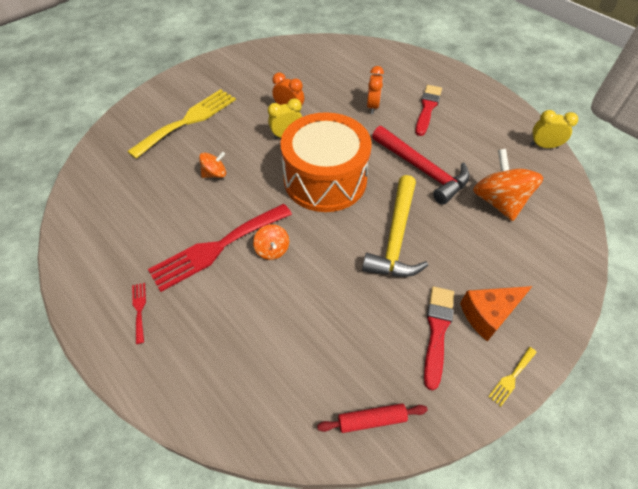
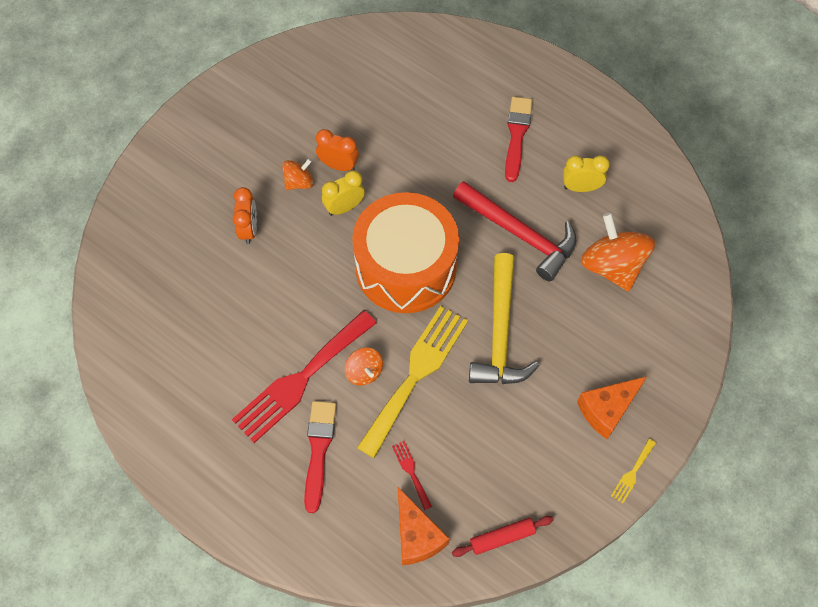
camera: 10 degrees left, 10 degrees up
(139, 309) = (238, 466): red fork -> red fork (411, 472)
(188, 121) = (211, 202): yellow fork -> yellow fork (416, 374)
(215, 174) = (270, 280): orange spinning top -> orange spinning top (299, 182)
(286, 402) = (416, 535): none -> orange cheese
(373, 106) = (446, 143): orange clock -> orange clock (249, 229)
(437, 331) = (556, 437): red brush -> red brush (318, 450)
(543, 146) = (663, 175): yellow clock -> yellow clock (580, 187)

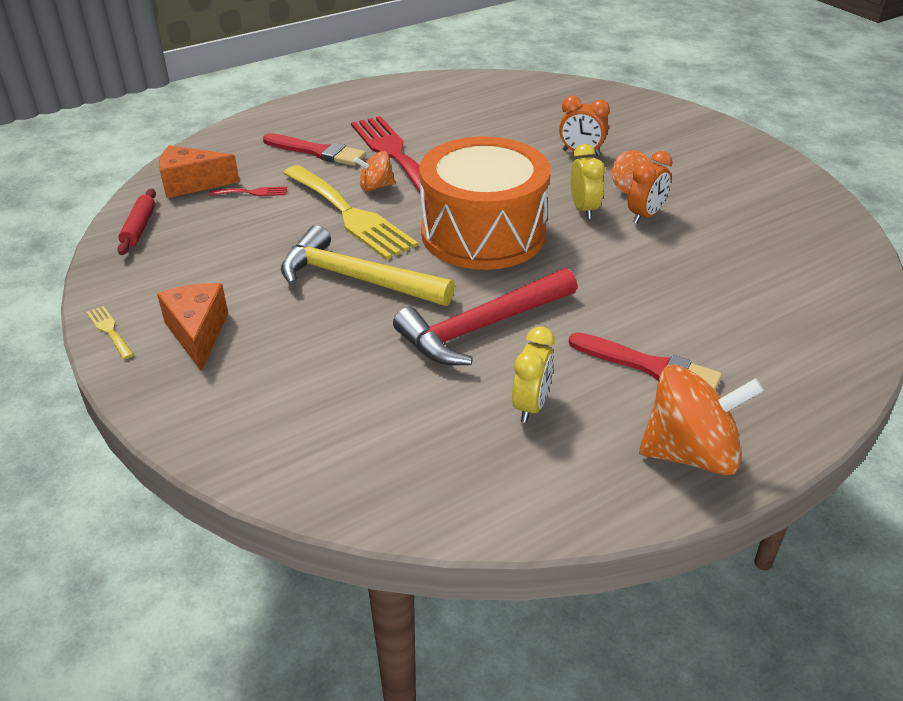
camera: 110 degrees right, 25 degrees down
(612, 266) = (385, 398): orange spinning top -> orange spinning top (690, 453)

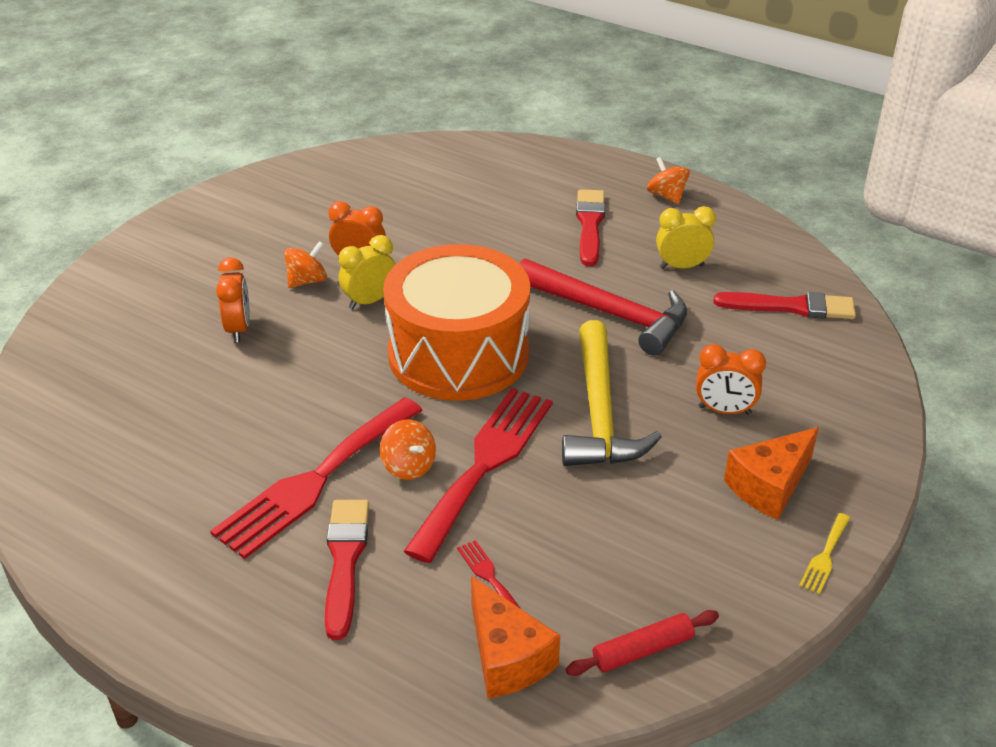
camera: 115 degrees left, 0 degrees up
(299, 345) = (724, 410): none -> orange clock
(350, 214) = (485, 464): yellow fork -> red fork
(404, 460) = (791, 307): none -> red brush
(690, 453) = (666, 196): orange spinning top -> orange spinning top, size x0.53

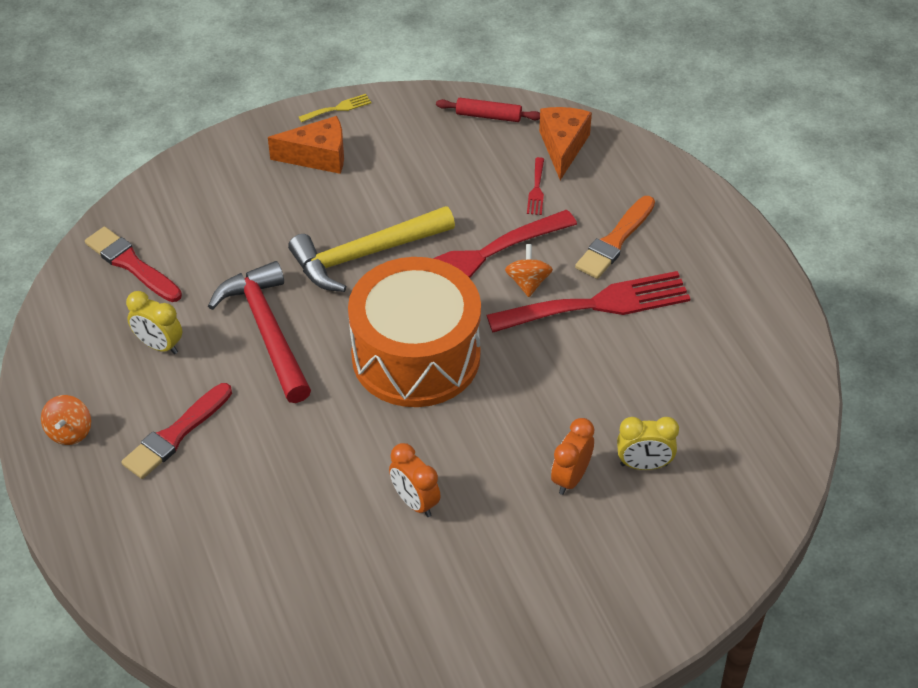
camera: 145 degrees left, 10 degrees up
(307, 281) = (476, 505): orange spinning top -> none
(345, 561) = (615, 241): red brush -> orange brush
(369, 301) = (441, 449): yellow clock -> yellow clock (644, 465)
(600, 413) = (365, 255): yellow hammer -> yellow hammer turned 150 degrees counterclockwise
(724, 410) = (283, 214): orange clock -> none

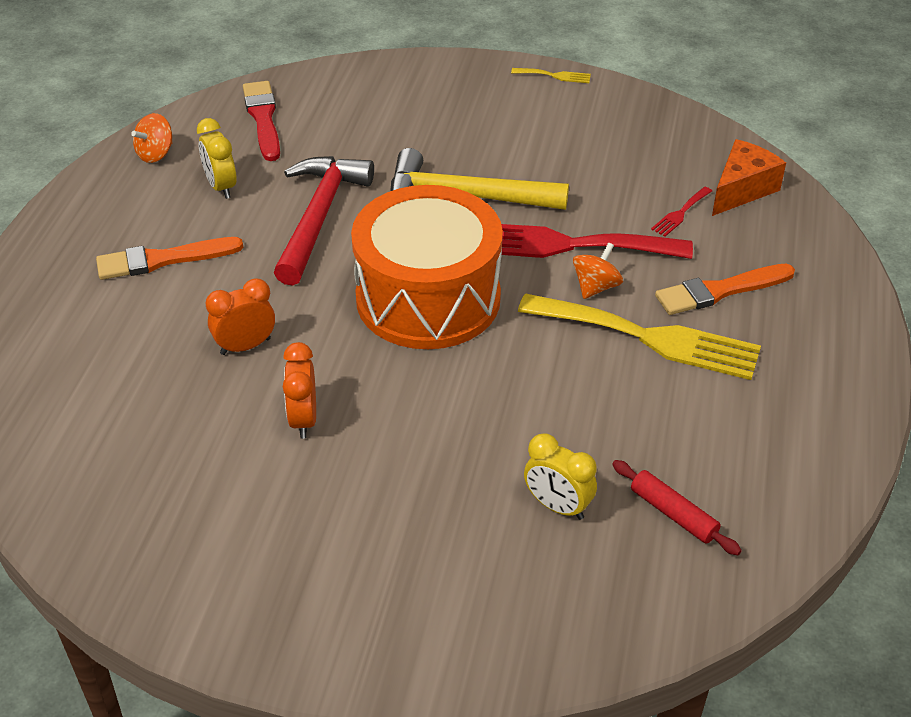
camera: 35 degrees right, 5 degrees down
(69, 432) = (86, 217): orange spinning top -> orange spinning top (155, 154)
(176, 434) = (163, 260): red brush -> orange brush
(318, 156) = (500, 104): orange cheese -> none
(488, 116) = (691, 135): red rolling pin -> red rolling pin (673, 514)
(570, 478) = (471, 478): orange clock -> orange clock (245, 346)
(598, 304) = (649, 338): red fork -> yellow fork

